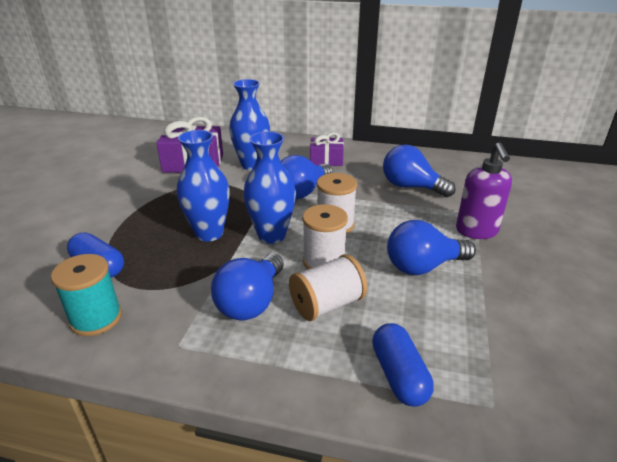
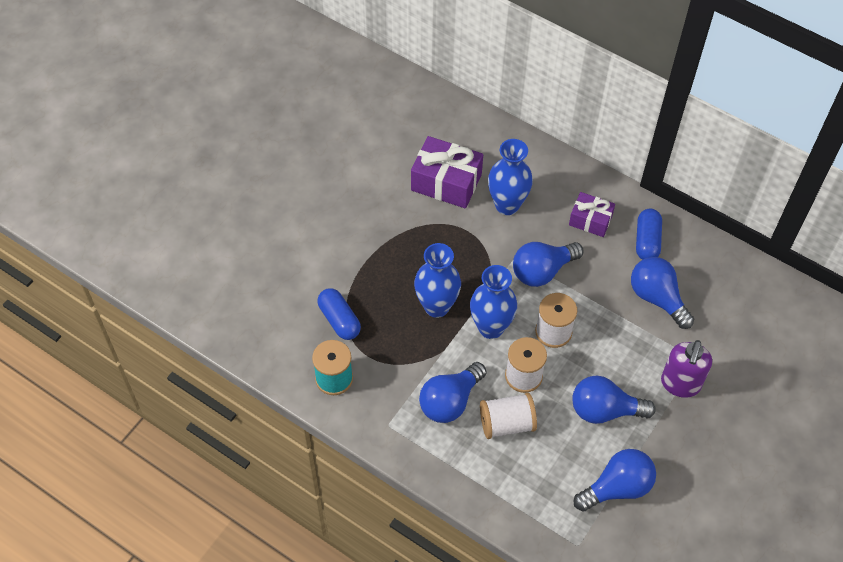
camera: 20 degrees right, 25 degrees up
(399, 375) = (529, 502): blue capsule -> blue capsule (647, 241)
(488, 328) = (617, 487): none -> blue light bulb

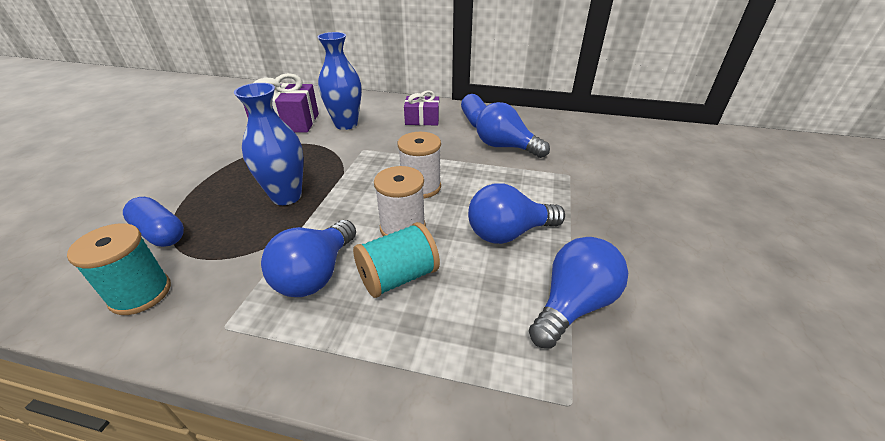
camera: 20 degrees left, 20 degrees down
(491, 327) = (352, 199): blue vase -> none
(507, 423) = (398, 277): white spool -> turquoise spool
(542, 271) = (392, 152): blue light bulb -> none
(680, 384) = (569, 194): purple soap dispenser -> none

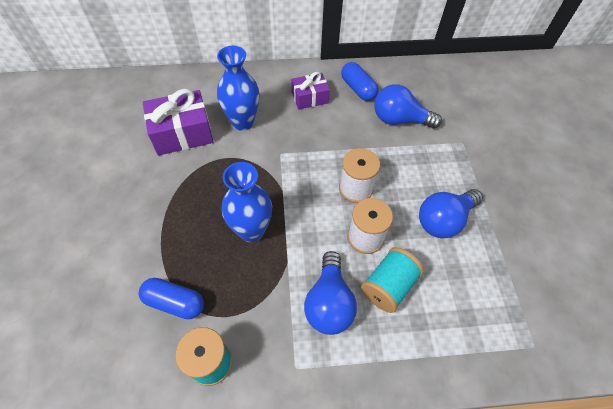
camera: 20 degrees left, 20 degrees up
(573, 305) = (510, 273): blue light bulb -> none

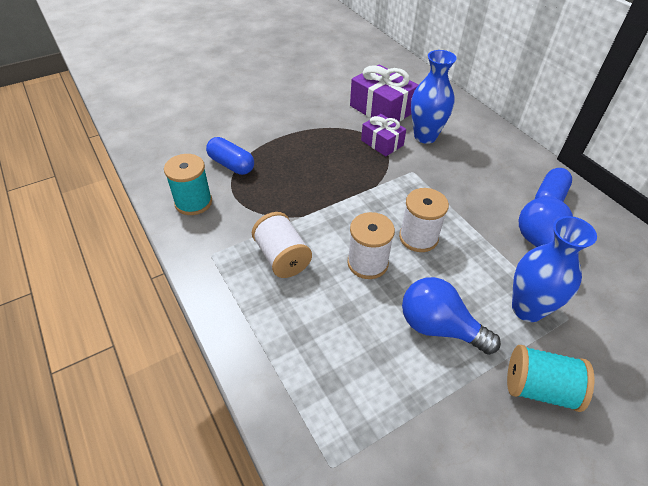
camera: 65 degrees right, 10 degrees down
(174, 302) = (231, 165): blue capsule -> blue capsule turned 45 degrees counterclockwise
(251, 230) = (320, 182): blue vase -> blue vase (527, 309)
(310, 98) = (497, 168): purple gift -> purple gift (382, 143)
(329, 302) = (282, 257): blue light bulb -> white spool
(388, 286) = (325, 298): turquoise spool -> turquoise spool (539, 388)

